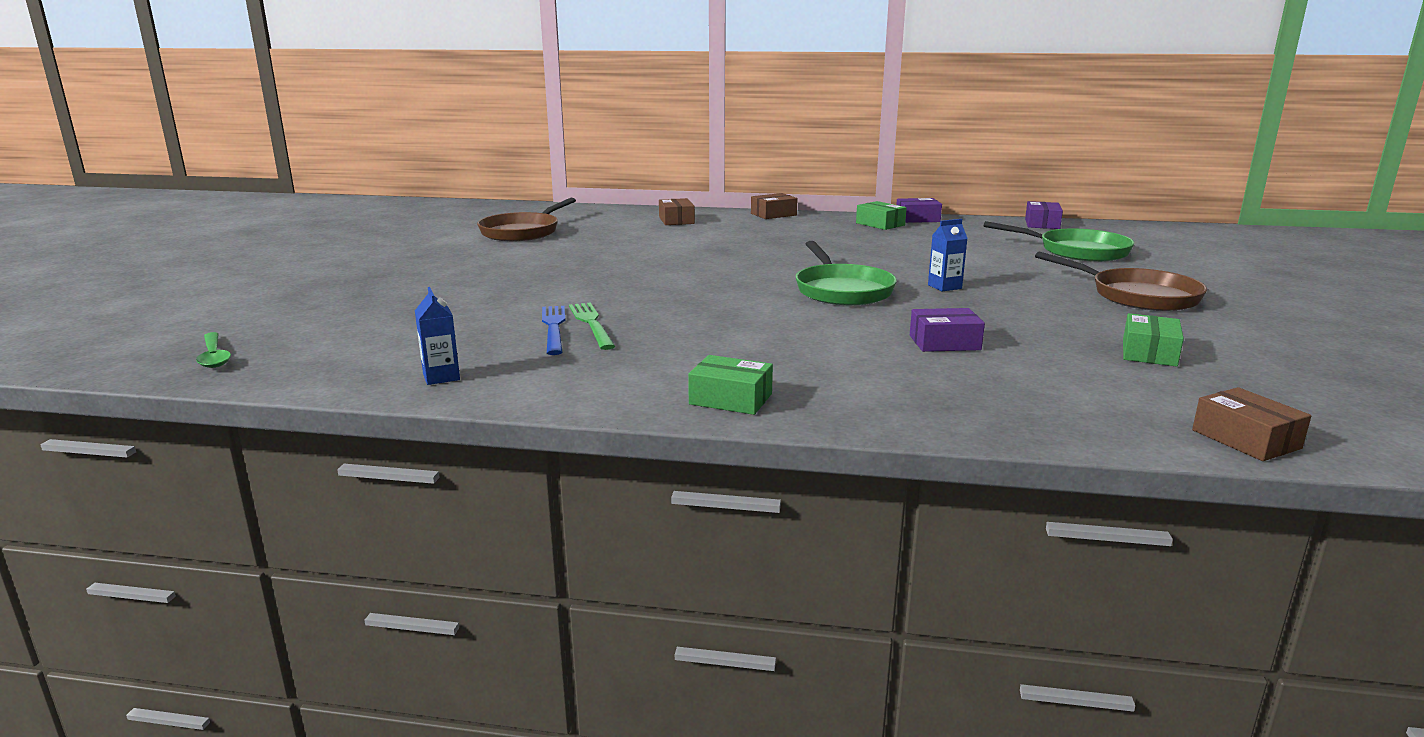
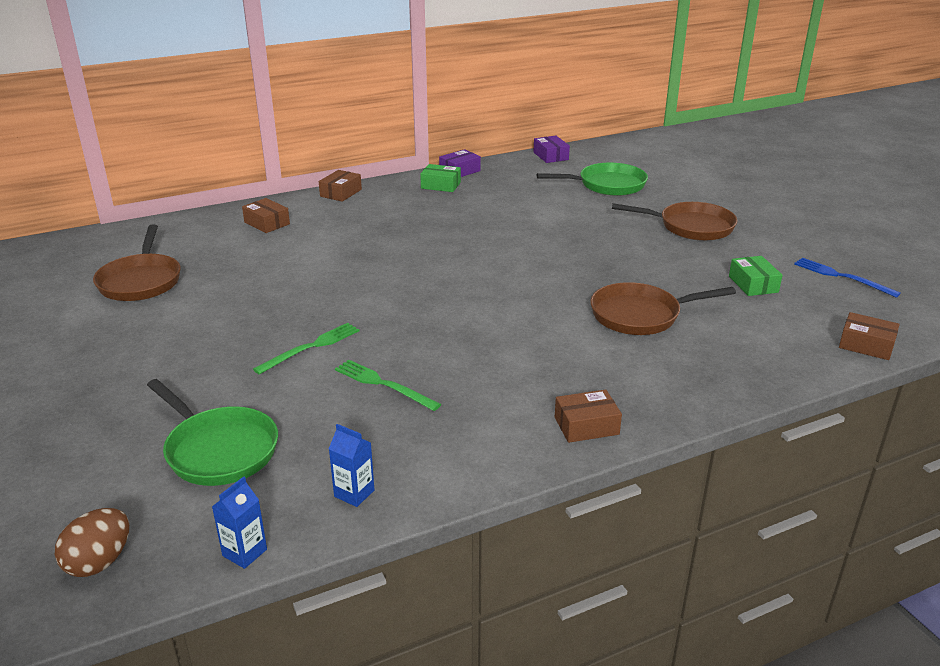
camera: 35 degrees left, 10 degrees up
(214, 356) = (99, 562): green spoon -> brown egg
(553, 328) = (360, 400): blue fork -> blue fork (842, 277)
(576, 290) = (311, 347): none -> green fork
(730, 399) = (586, 426): green box -> brown box
(842, 290) = (512, 279): green pan -> green pan (218, 450)
(944, 287) = (573, 253): blue carton -> blue carton (244, 552)
(944, 342) = (640, 315): purple box -> brown pan

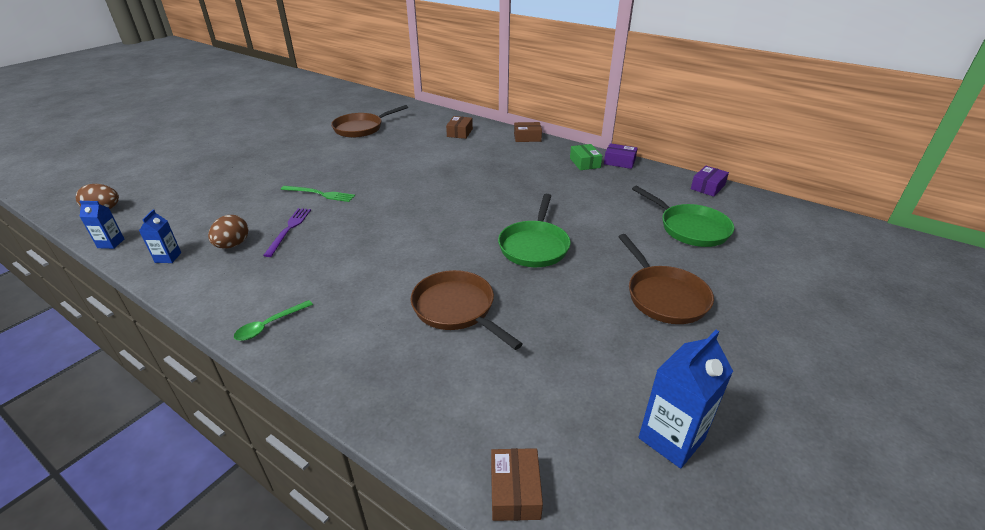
camera: 60 degrees right, 5 degrees up
(218, 450) = (202, 205): green pan -> green pan (534, 246)
(377, 433) = (233, 245): none -> brown egg
(383, 384) = (289, 229): green fork -> purple fork
(586, 426) = (269, 325): brown box -> green spoon
(753, 284) = (580, 366): green box -> none
(842, 277) = (671, 438): blue fork -> blue carton

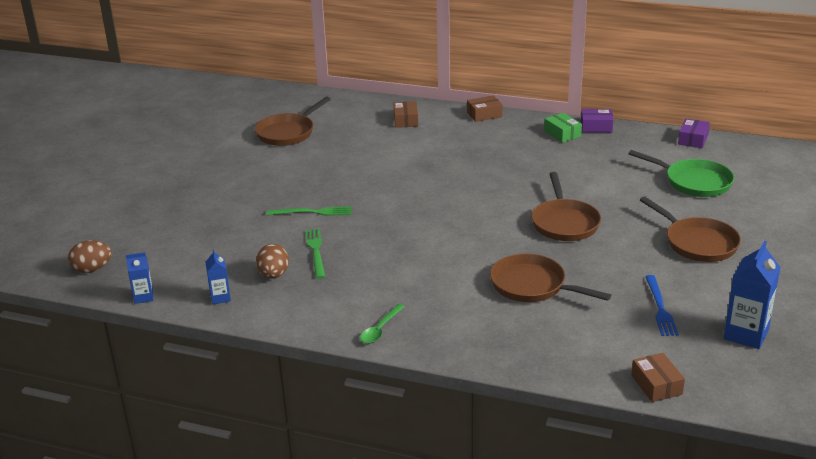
camera: 15 degrees left, 5 degrees down
(289, 229) = (315, 251): purple fork -> green fork
(534, 246) = (564, 223): green pan -> brown pan
(580, 371) = (660, 308): none -> blue fork

